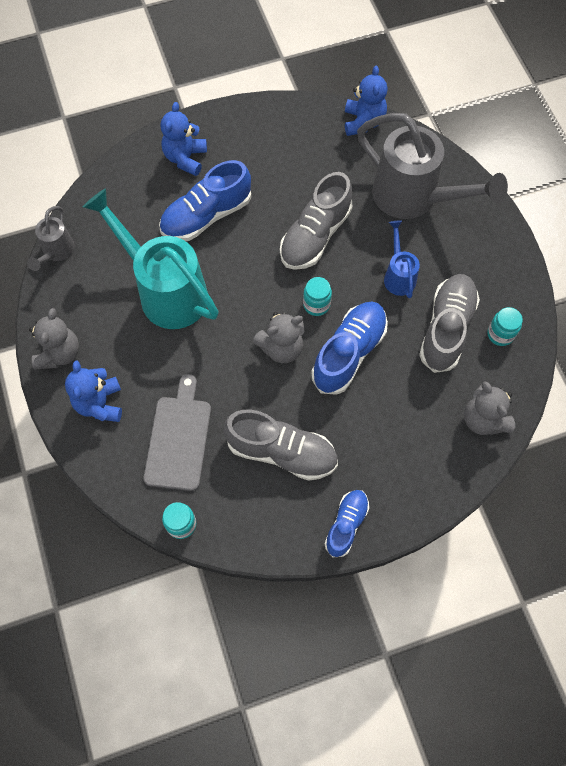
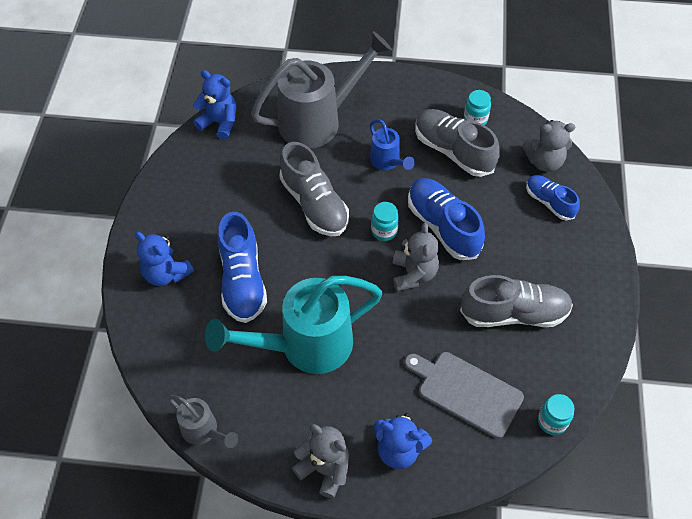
camera: 65 degrees left, 10 degrees down
(281, 452) = (514, 313): grey shoe -> grey shoe turned 45 degrees clockwise
(346, 525) = (599, 292): blue shoe -> blue shoe (549, 202)
(398, 276) = (387, 162): blue watering can -> blue watering can turned 135 degrees counterclockwise

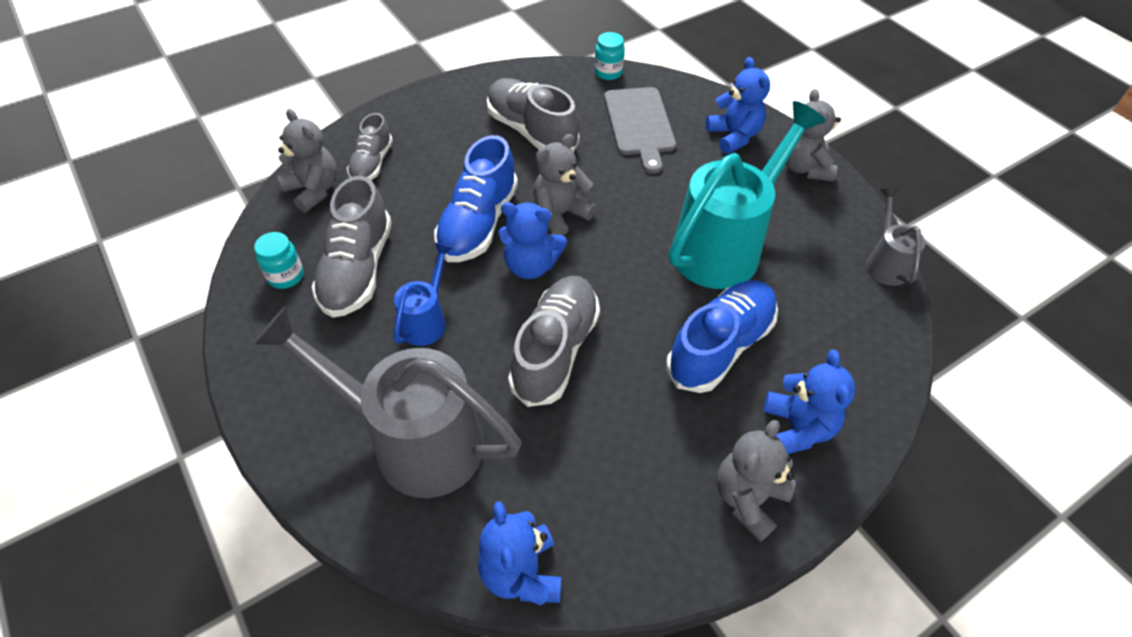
camera: 130 degrees left, 5 degrees down
(160, 223) = (748, 499): none -> grey teddy bear
(305, 346) = (724, 246): turquoise watering can -> turquoise watering can turned 75 degrees counterclockwise
(384, 231) = (530, 266): turquoise jar -> blue teddy bear
(549, 202) = (372, 163): blue shoe -> grey shoe

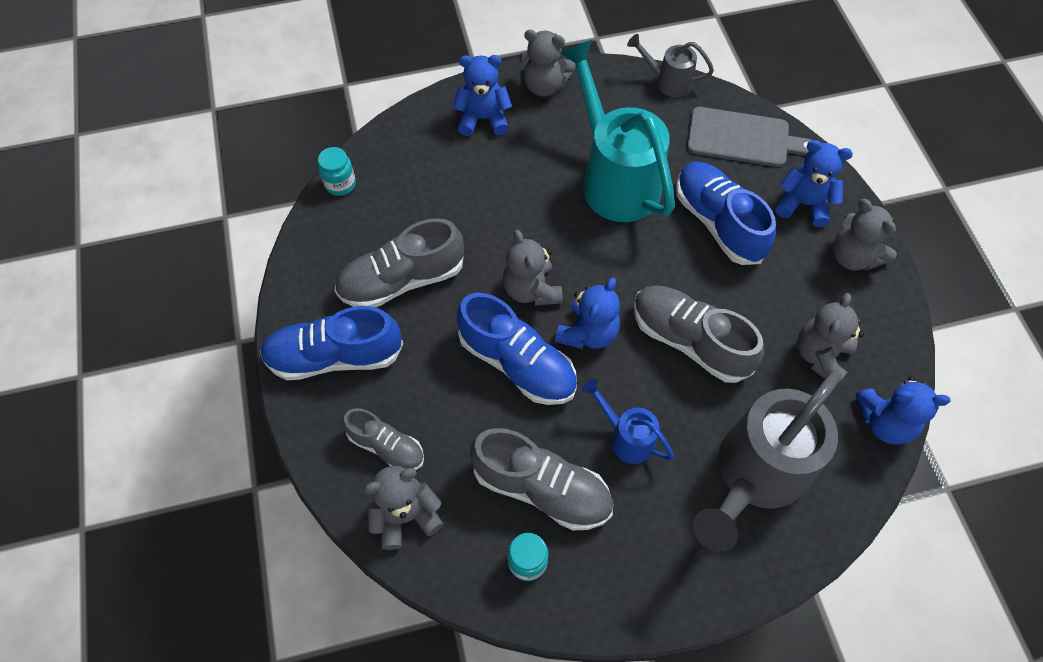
camera: 70 degrees left, 10 degrees up
(444, 114) = (335, 356): none -> blue shoe
(587, 483) = (820, 355): none -> grey teddy bear
(640, 124) = (434, 185): grey cutting board -> grey cutting board (743, 138)

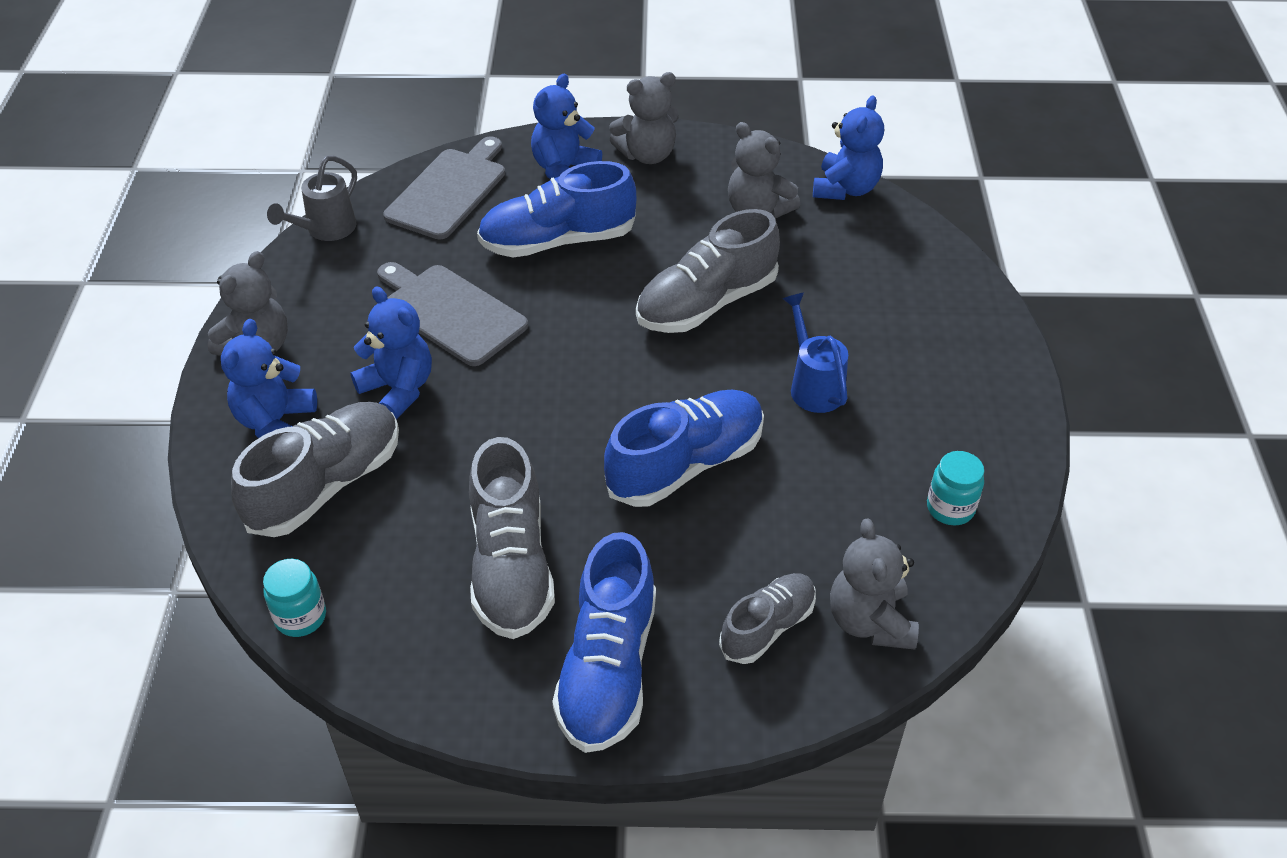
camera: 75 degrees left, 15 degrees down
(531, 290) = (583, 428): grey teddy bear -> none
(542, 488) = (861, 475): grey shoe -> grey shoe (326, 485)
(588, 333) = (665, 388): blue teddy bear -> blue teddy bear (398, 389)
(614, 178) = (450, 312): turquoise watering can -> grey cutting board
(626, 437) = (813, 385): blue watering can -> blue watering can turned 105 degrees clockwise
(754, 475) = (882, 295): grey watering can -> none

